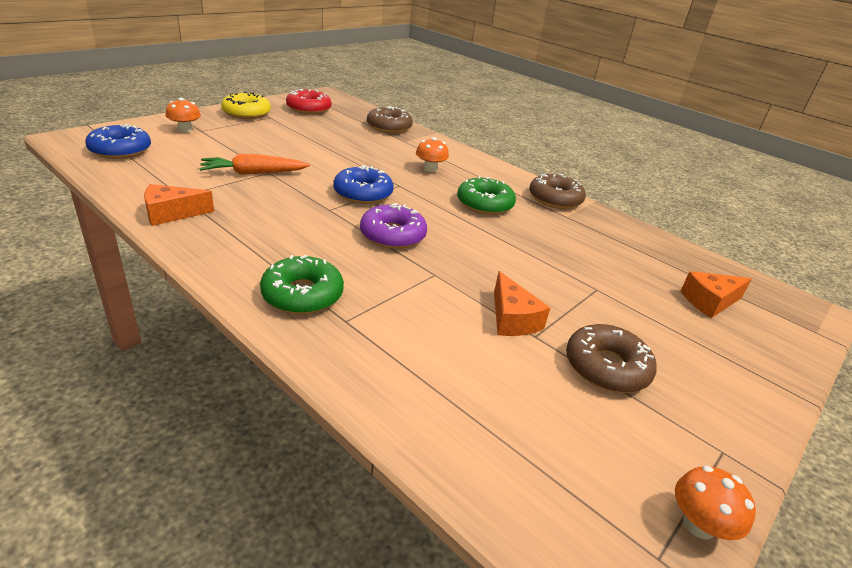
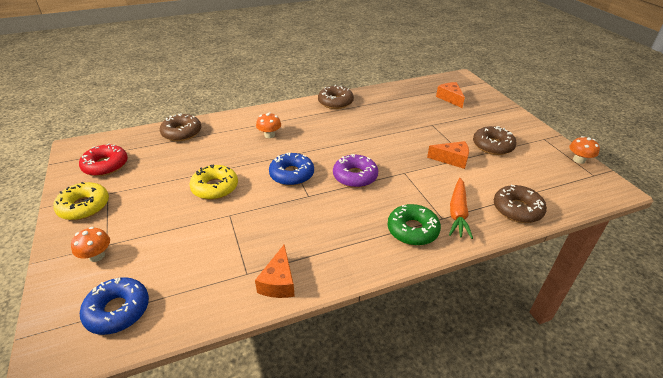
camera: 60 degrees left, 5 degrees up
(254, 173) = (227, 223): orange carrot -> orange carrot (458, 213)
(308, 158) = (215, 187): none -> yellow donut
(423, 410) = (517, 209): none -> brown donut
(484, 204) = (330, 129): green donut -> none
(709, 302) = (450, 98): orange cheese -> orange cheese turned 150 degrees clockwise

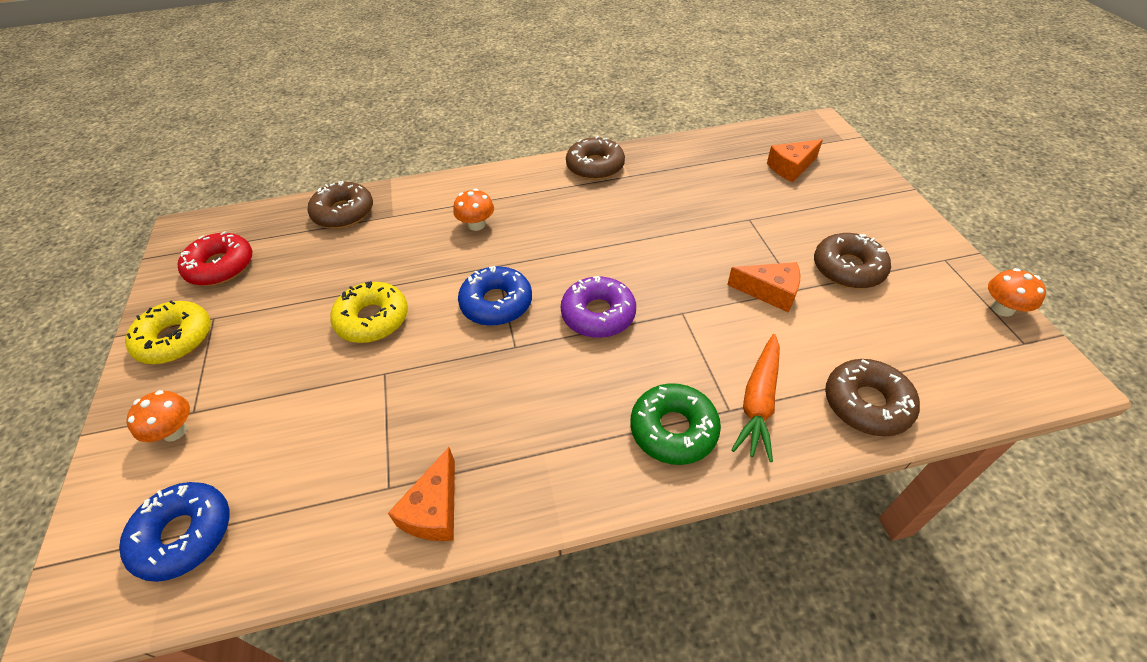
camera: 10 degrees right, 10 degrees up
(450, 98) = (791, 167): orange cheese -> orange cheese turned 105 degrees counterclockwise

